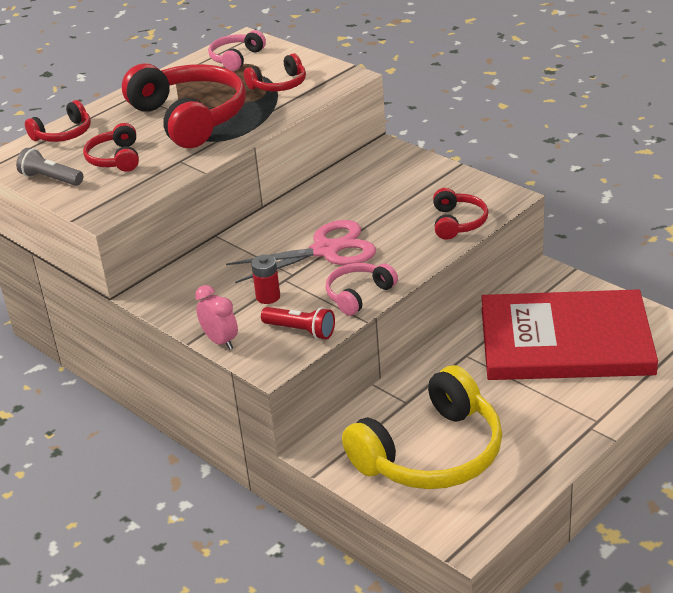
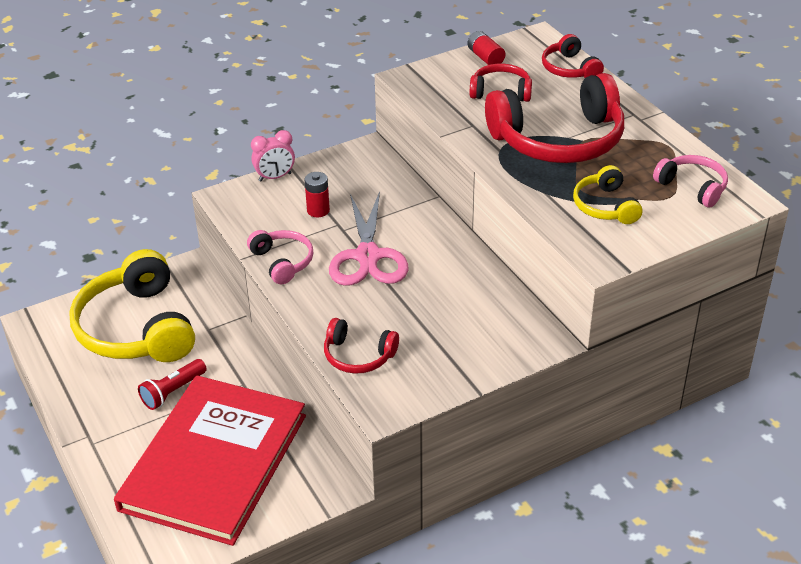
camera: 105 degrees right, 5 degrees up
(50, 179) = (485, 58): grey flashlight -> red battery
(279, 85) = (605, 206): red headphones -> yellow headphones
(301, 331) = (255, 220): red flashlight -> red flashlight (172, 392)

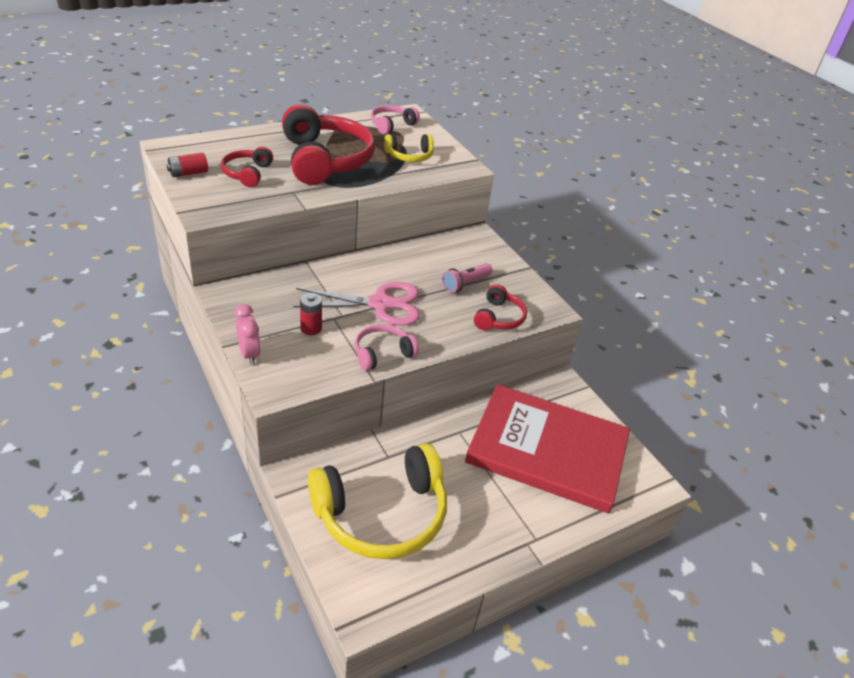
camera: 95 degrees left, 0 degrees up
(172, 392) = (470, 481): red flashlight -> none
(423, 326) = (465, 284): none -> pink flashlight
(569, 69) = (225, 141): red headphones -> none

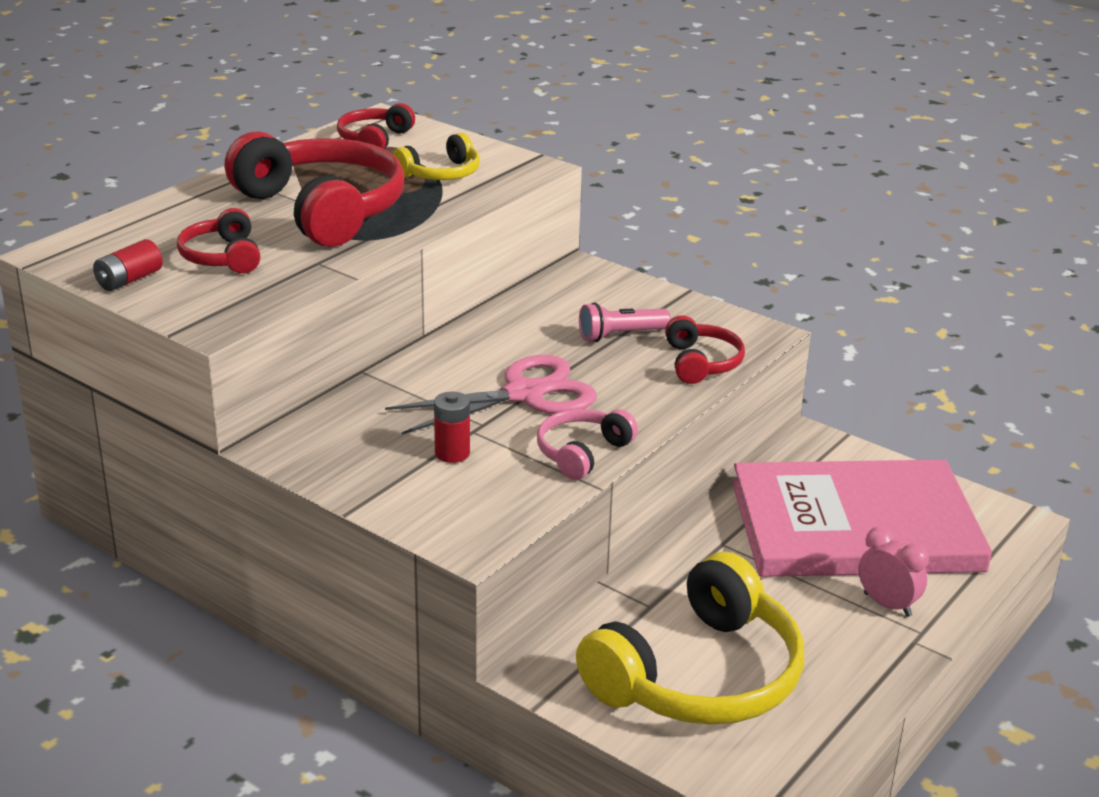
camera: 20 degrees left, 10 degrees down
(249, 354) = (392, 512): pink clock -> pink clock (887, 605)
(392, 125) = (374, 140): pink headphones -> red headphones
(465, 284) = (620, 335): pink flashlight -> pink flashlight turned 45 degrees clockwise
(547, 450) = (855, 526): red book -> pink book

